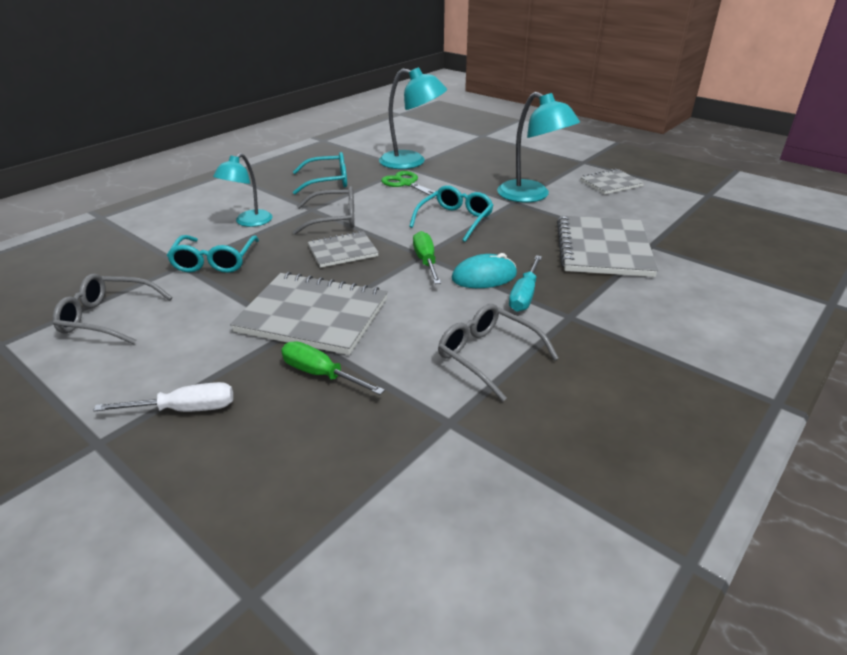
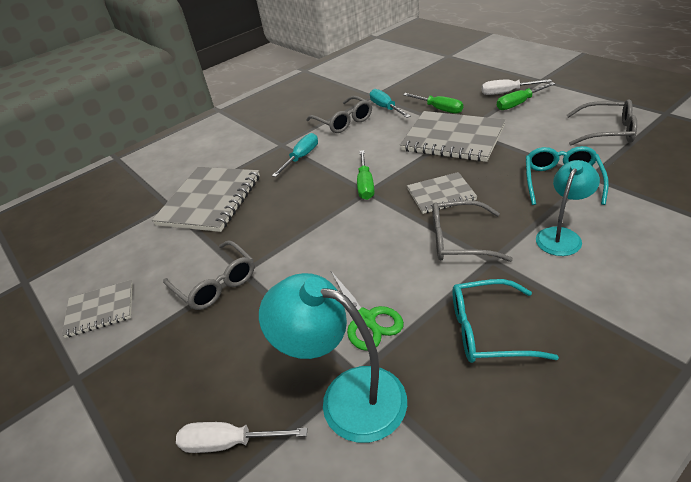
camera: 165 degrees left, 5 degrees up
(183, 378) = (519, 104): none -> green screwdriver
(417, 384) = (385, 108): none -> turquoise screwdriver
(455, 220) = (323, 238): turquoise glasses -> none
(469, 151) = (229, 443): none -> white screwdriver
(484, 276) = (323, 172): turquoise mouse -> none
(531, 196) = (215, 283): turquoise lamp -> grey glasses

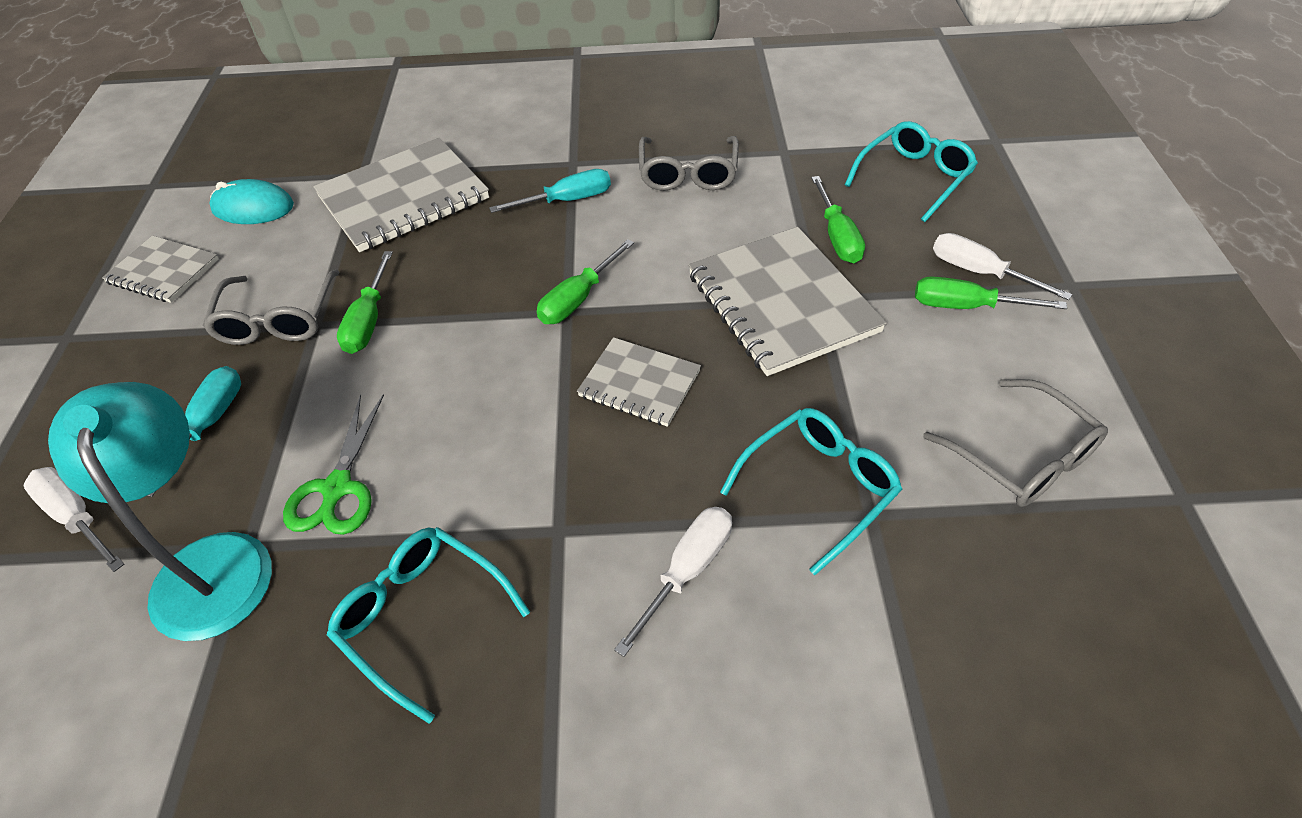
camera: 35 degrees right, 10 degrees up
(118, 252) = (253, 208): none -> turquoise mouse
(271, 252) = (368, 321): none -> green screwdriver
(385, 108) = (770, 185): turquoise screwdriver -> turquoise screwdriver (209, 424)
(437, 79) = (914, 178): none -> turquoise glasses
(459, 240) = (564, 470): grey glasses -> none
(561, 236) = (687, 570): turquoise lamp -> white screwdriver

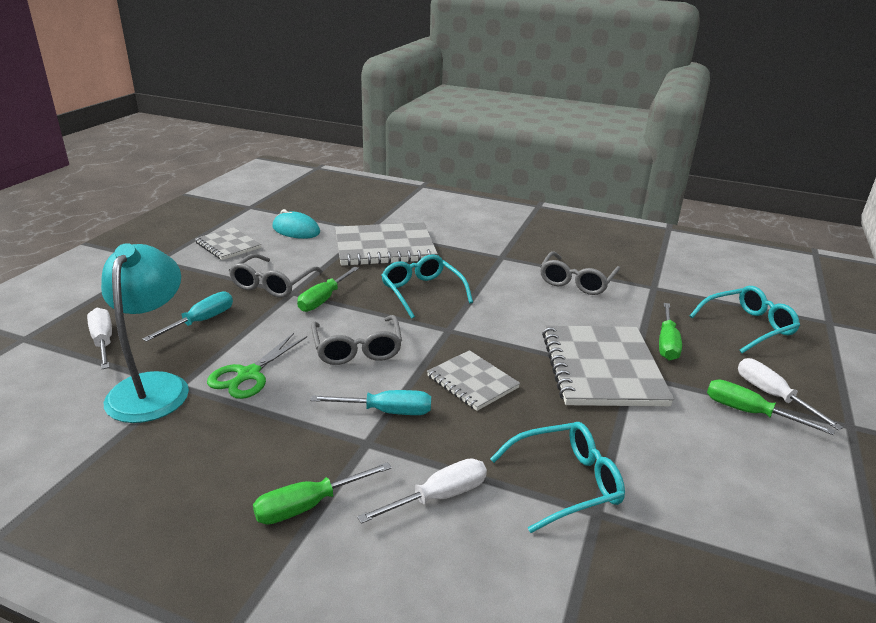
camera: 20 degrees right, 20 degrees down
(422, 617) = (251, 458): turquoise glasses -> turquoise glasses (422, 292)
(567, 200) = (485, 274): turquoise screwdriver -> turquoise screwdriver (387, 411)
(578, 299) = (460, 326): green screwdriver -> green screwdriver (308, 506)
(1022, 457) = (746, 520): grey glasses -> grey glasses (357, 349)

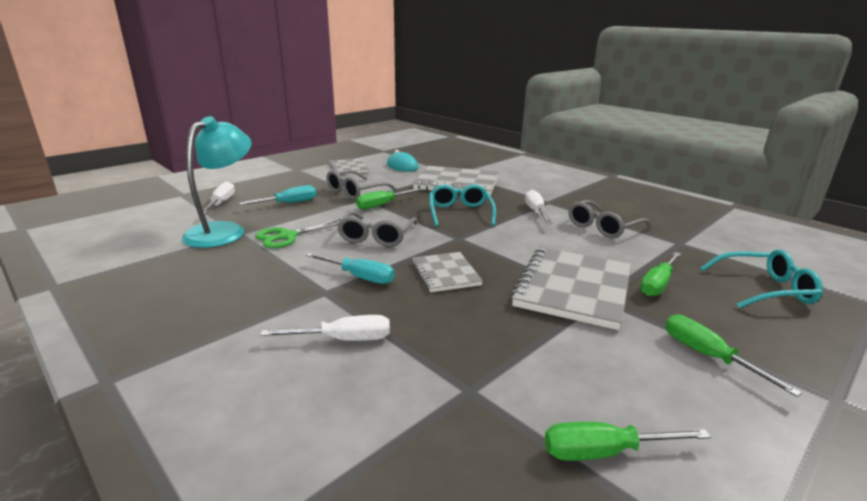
camera: 25 degrees right, 5 degrees down
(308, 506) = (245, 319): green screwdriver -> green screwdriver (604, 452)
(565, 483) = (461, 360): turquoise glasses -> none
(772, 395) = (748, 349): white screwdriver -> white screwdriver (536, 212)

